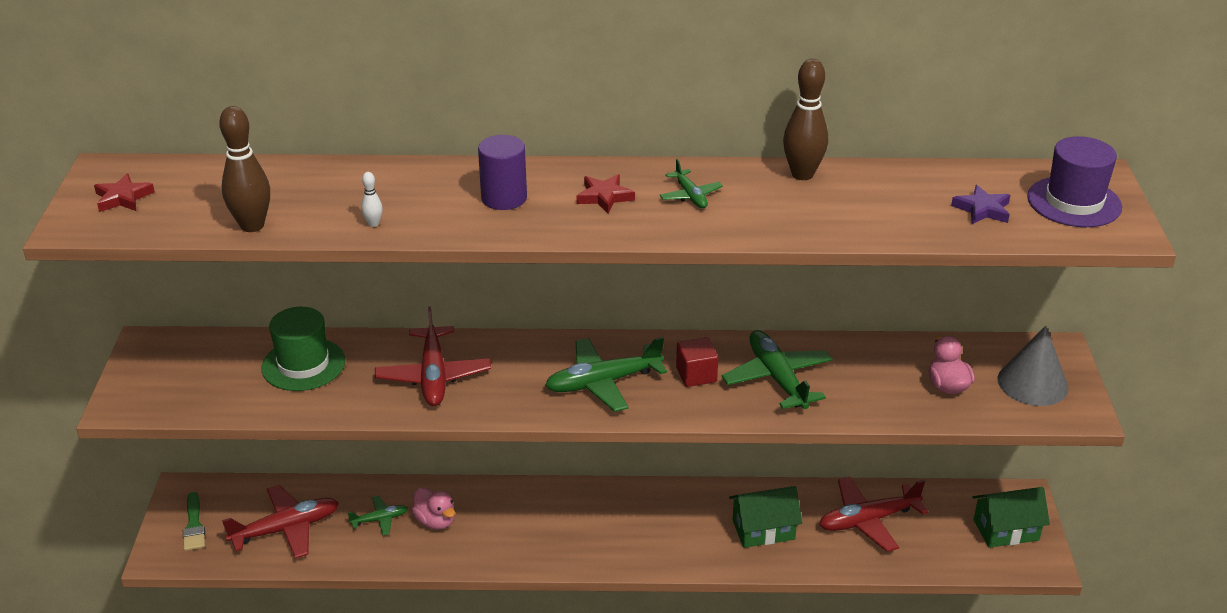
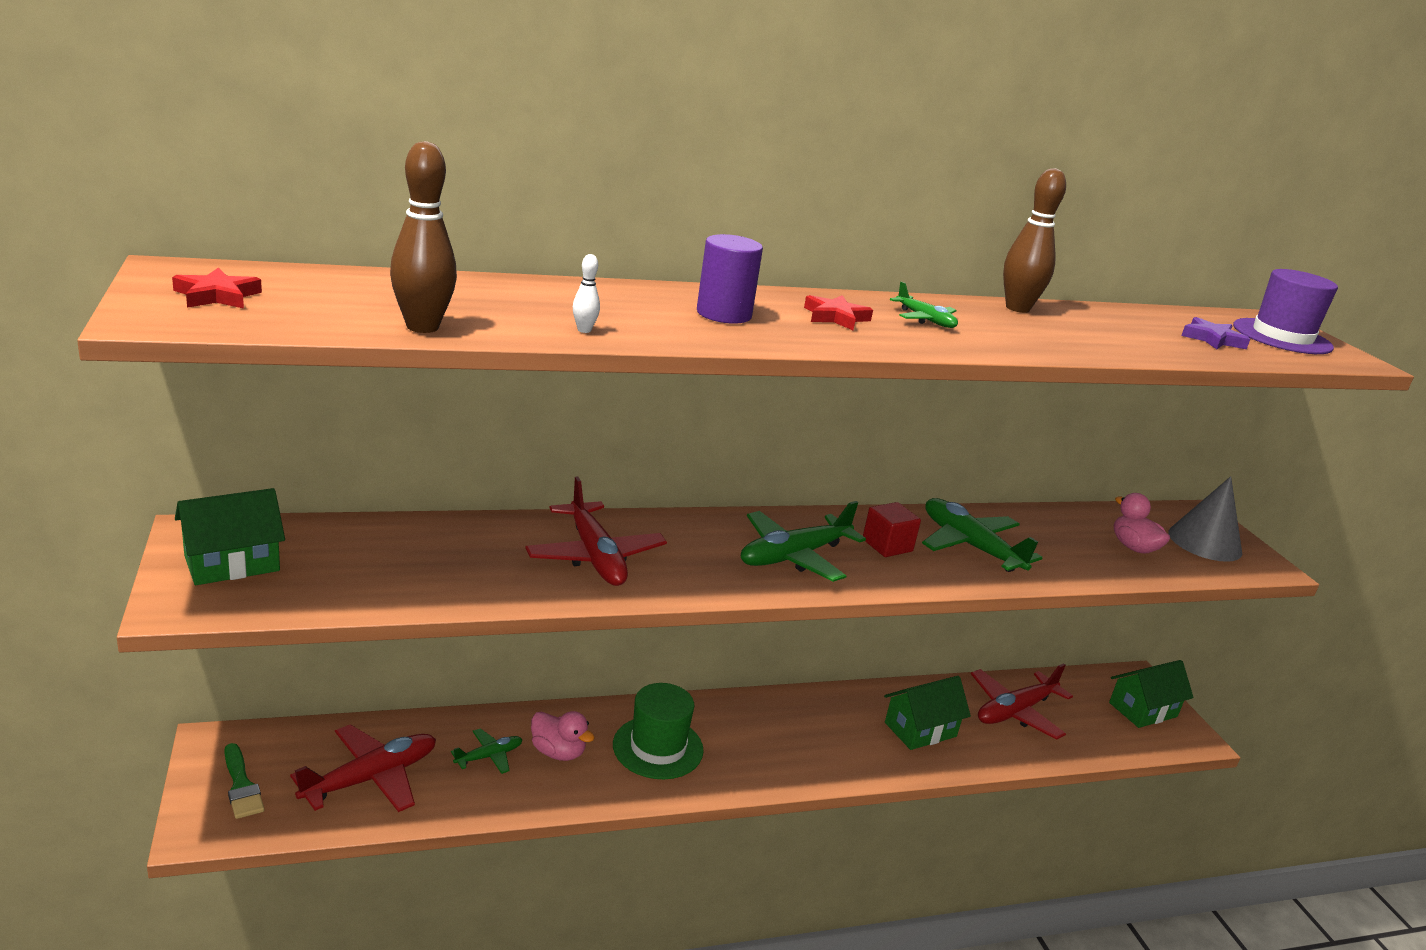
camera: 20 degrees left, 10 degrees down
(163, 371) = (232, 563): none -> green house
(303, 364) = (424, 549): green hat -> green hat (658, 747)

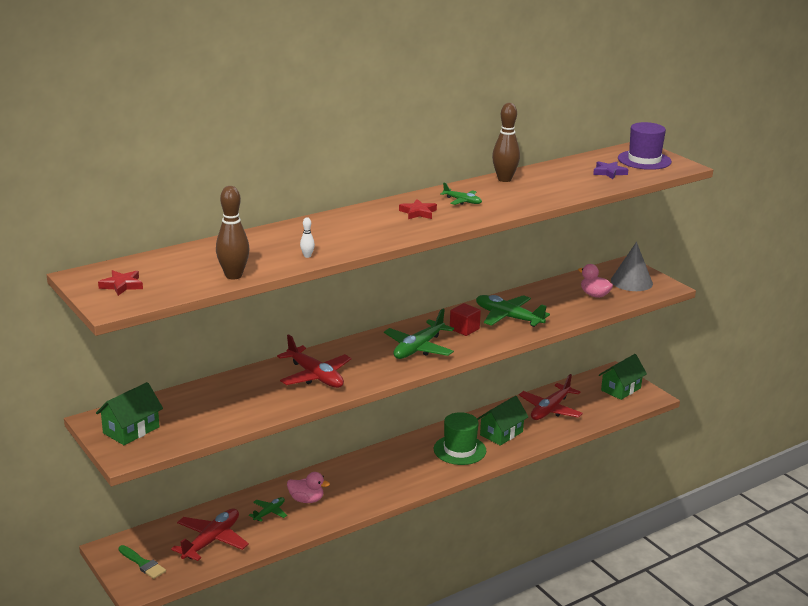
camera: 15 degrees left, 0 degrees up
(658, 747) = (360, 482): green hat -> green hat (459, 450)
(724, 314) = (363, 226): purple cylinder -> none

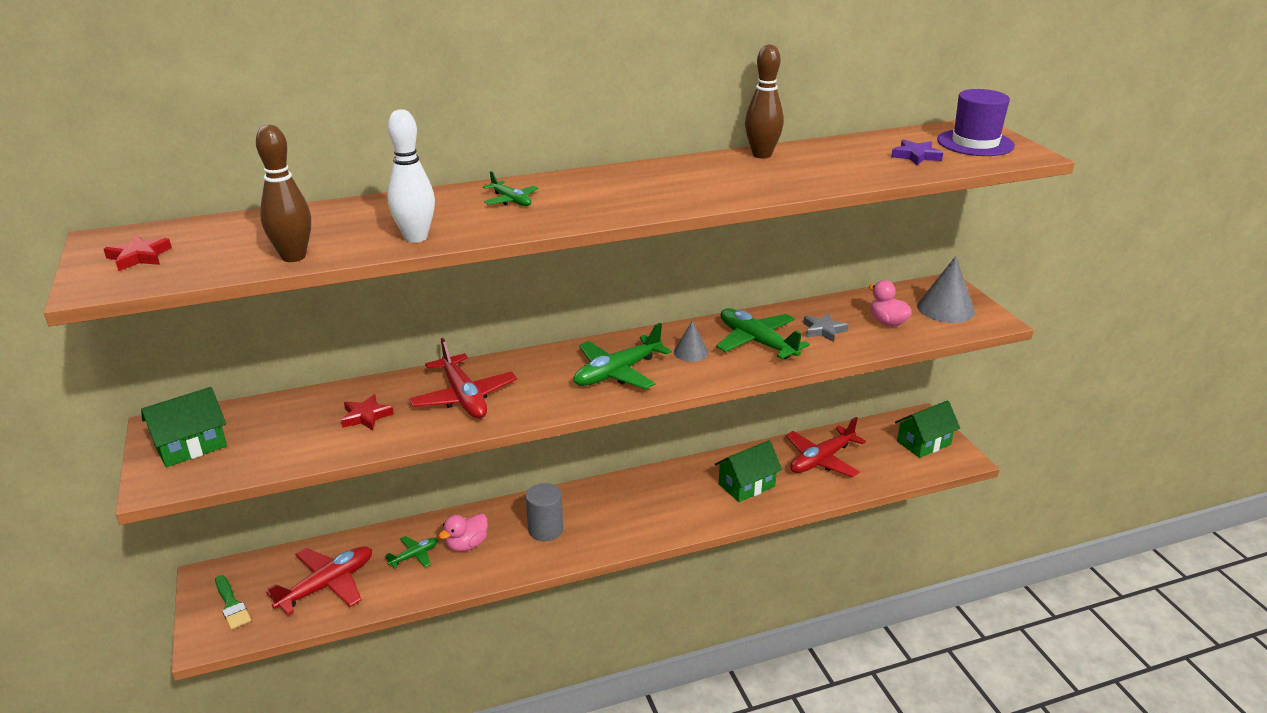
camera: 15 degrees right, 5 degrees up
(306, 500) = (467, 545): pink duck -> pink duck turned 105 degrees clockwise
(307, 256) = (416, 238): white bowling pin -> white bowling pin, size x2.22
(362, 482) = (545, 529): none -> grey cylinder
(418, 212) = (613, 190): red star -> red star (366, 416)
(459, 450) = (685, 501): green hat -> none
(462, 201) = (684, 179): green plane -> green plane (511, 200)
(464, 329) = (691, 352): red cube -> grey cone
(552, 305) = (823, 330): none -> grey star

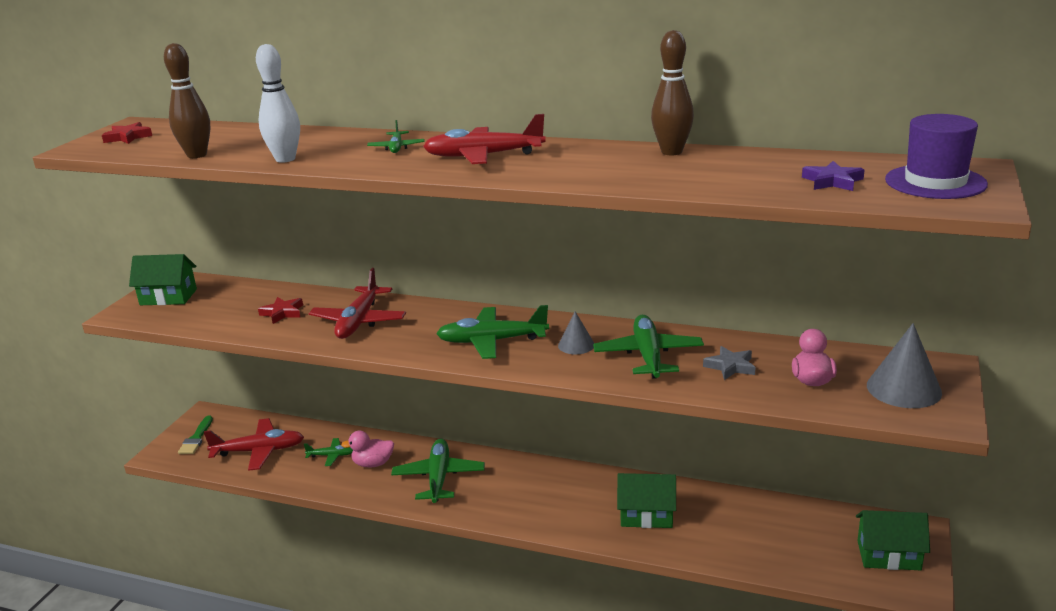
camera: 40 degrees right, 5 degrees down
(545, 529) = (439, 477): grey cylinder -> green plane
(821, 460) = (750, 524): red plane -> red plane (483, 156)

